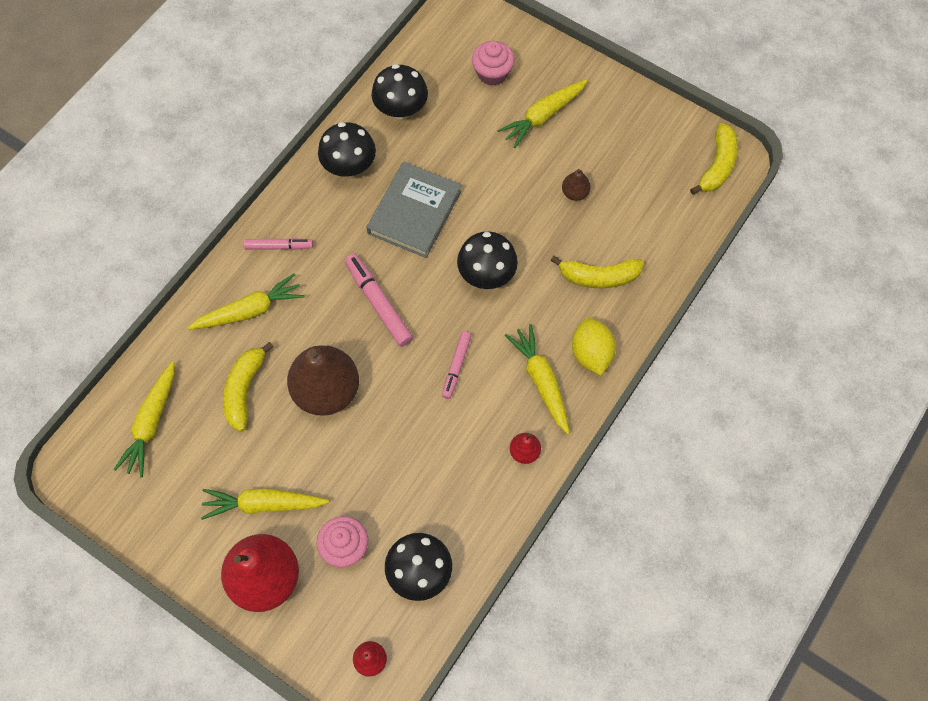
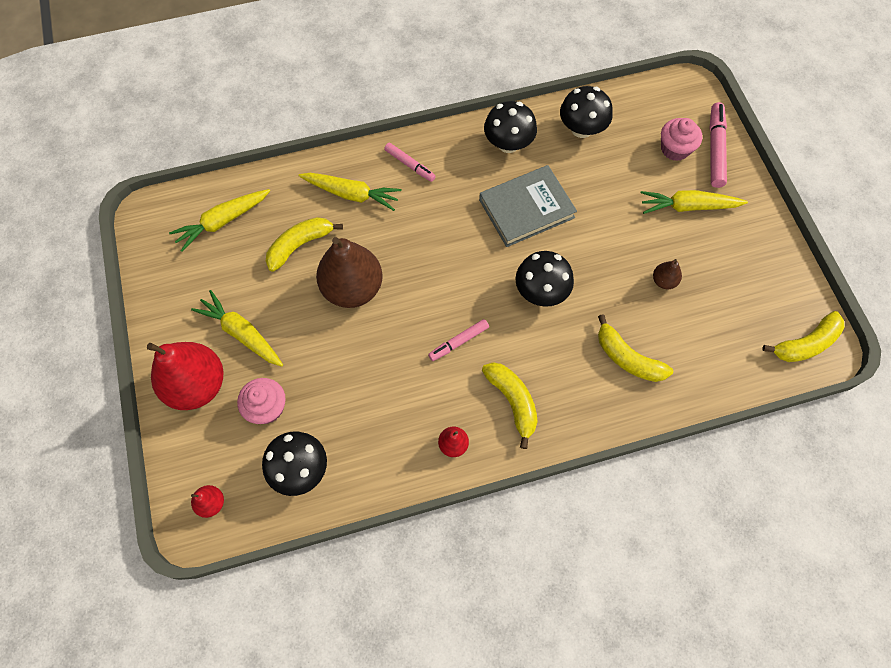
camera: 40 degrees right, 0 degrees up
(378, 303) = (443, 254): pink marker -> pink marker (715, 149)
(541, 381) = (513, 402): yellow carrot -> yellow banana
(591, 353) = (570, 411): yellow lemon -> none

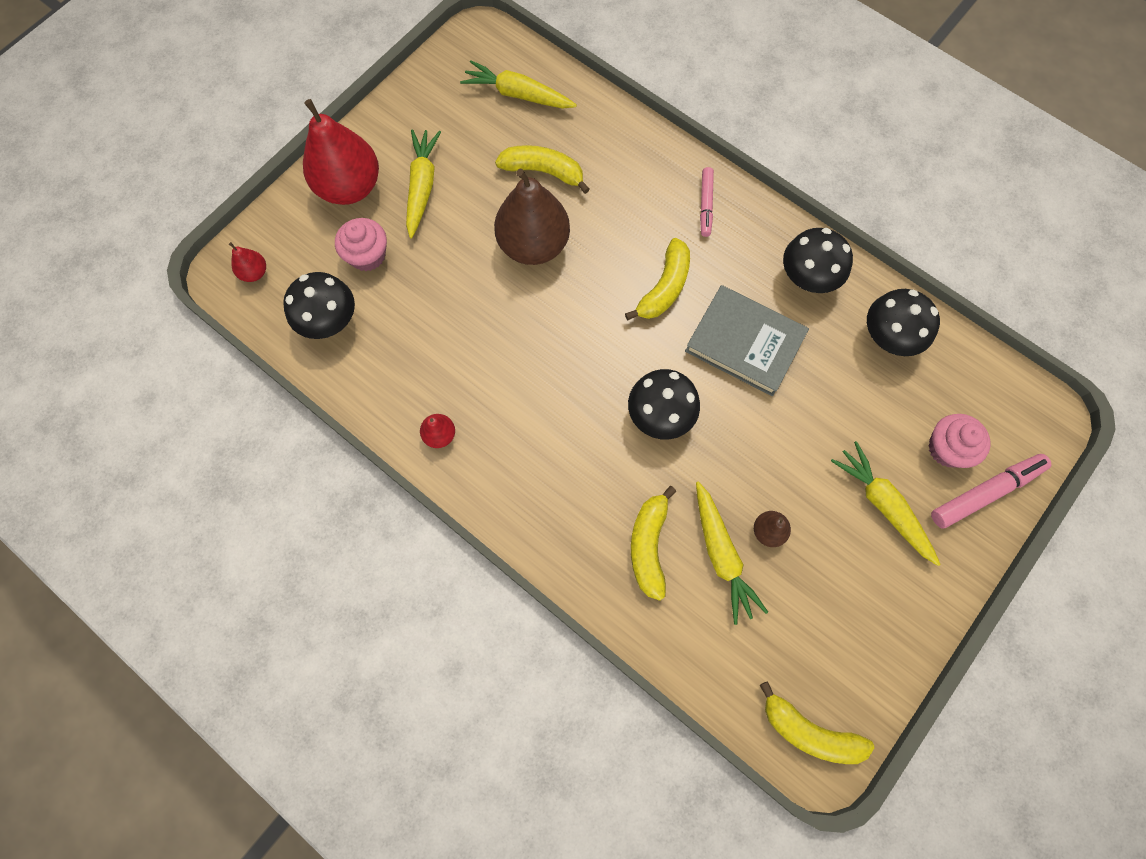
camera: 55 degrees right, 5 degrees up
(351, 194) = (631, 177): yellow carrot -> yellow carrot (721, 555)
(458, 342) = (547, 373): pink marker -> none
(513, 402) = (521, 462): yellow banana -> yellow banana (664, 288)

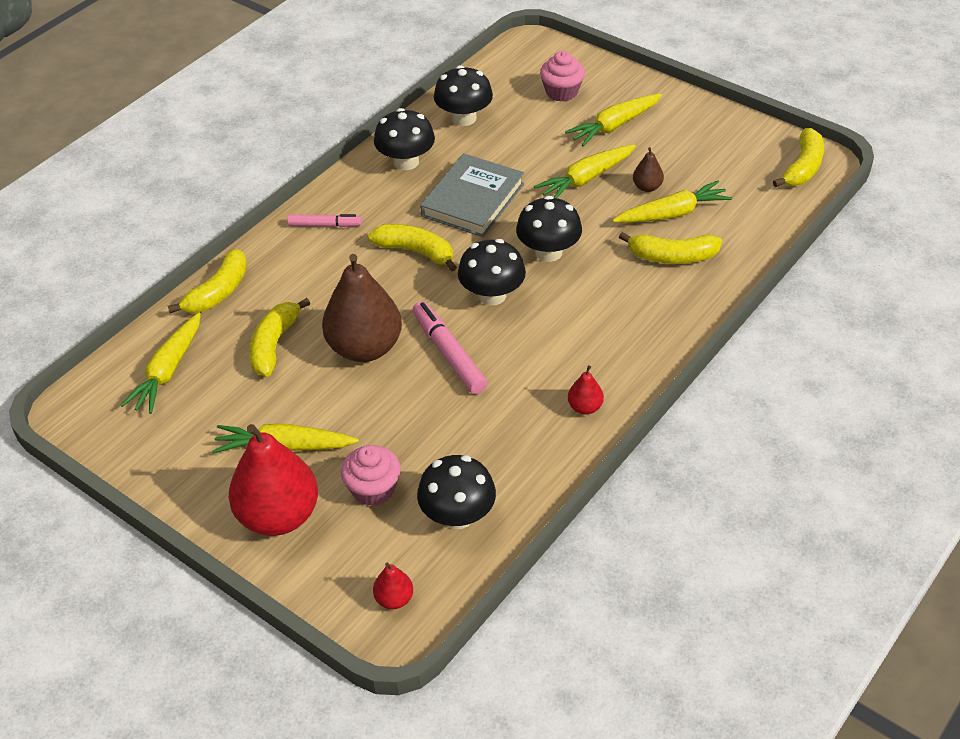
camera: 90 degrees left, 25 degrees down
(598, 357) = (492, 295): none -> black mushroom
(614, 123) = (218, 292): none -> yellow banana
(782, 463) = (586, 179): none -> yellow carrot
(985, 492) = (596, 75): pink marker -> pink marker (448, 354)

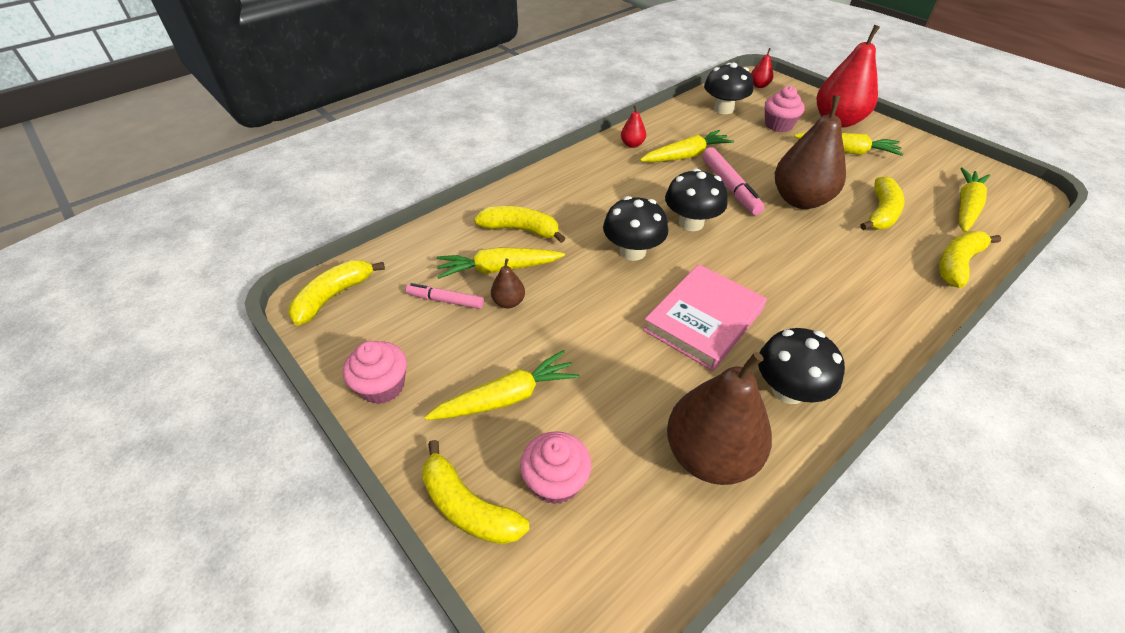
camera: 170 degrees left, 0 degrees up
(325, 225) = (871, 318): pink marker -> pink marker (445, 300)
(416, 251) = (764, 272): yellow banana -> yellow banana (468, 507)
(464, 118) = (710, 455): black mushroom -> brown pear
(473, 200) = (703, 320): grey book -> pink book
(586, 179) = (571, 324): yellow carrot -> yellow carrot (686, 156)
(709, 118) = (382, 386): none -> pink cupcake

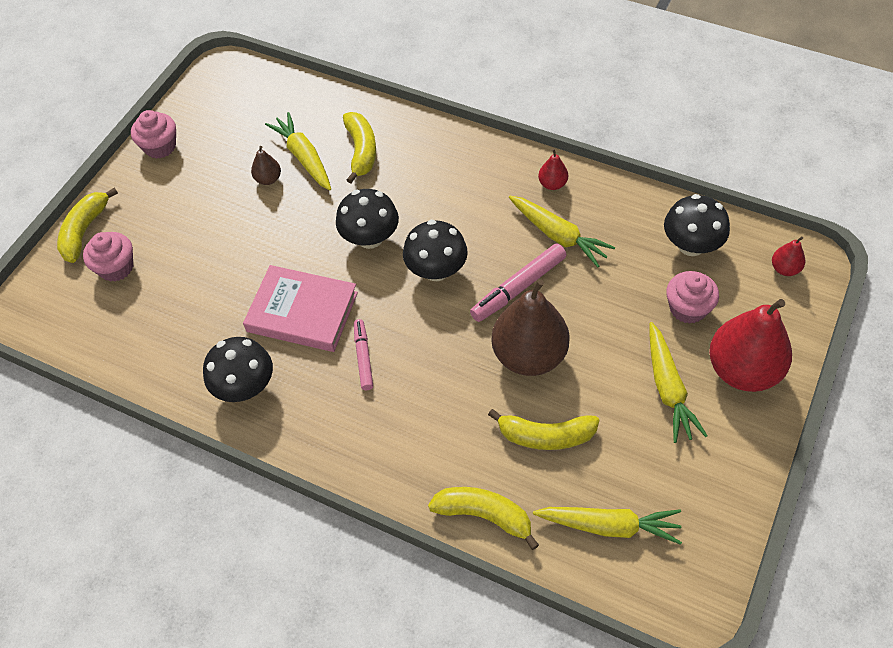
camera: 70 degrees right, 10 degrees up
(334, 296) = (231, 79): yellow banana -> none
(445, 300) = (253, 141): pink marker -> pink marker (363, 357)
(507, 397) = (174, 216): yellow carrot -> none
(710, 455) = (164, 348): brown pear -> none

